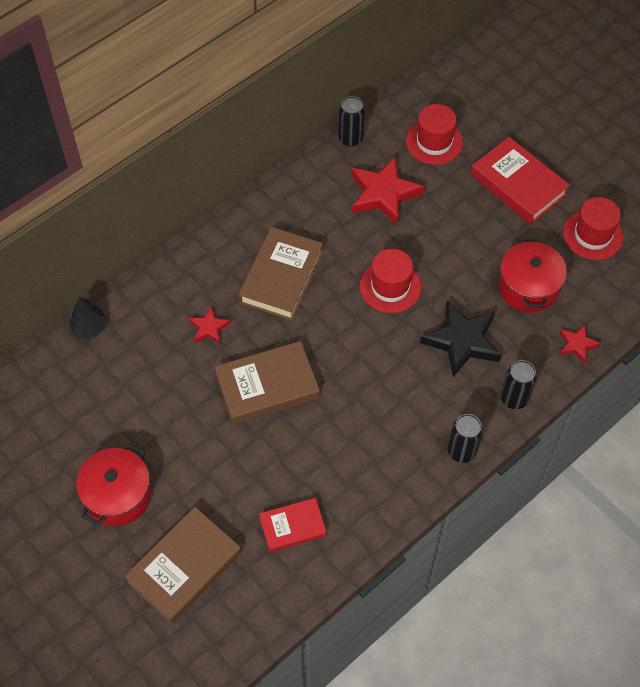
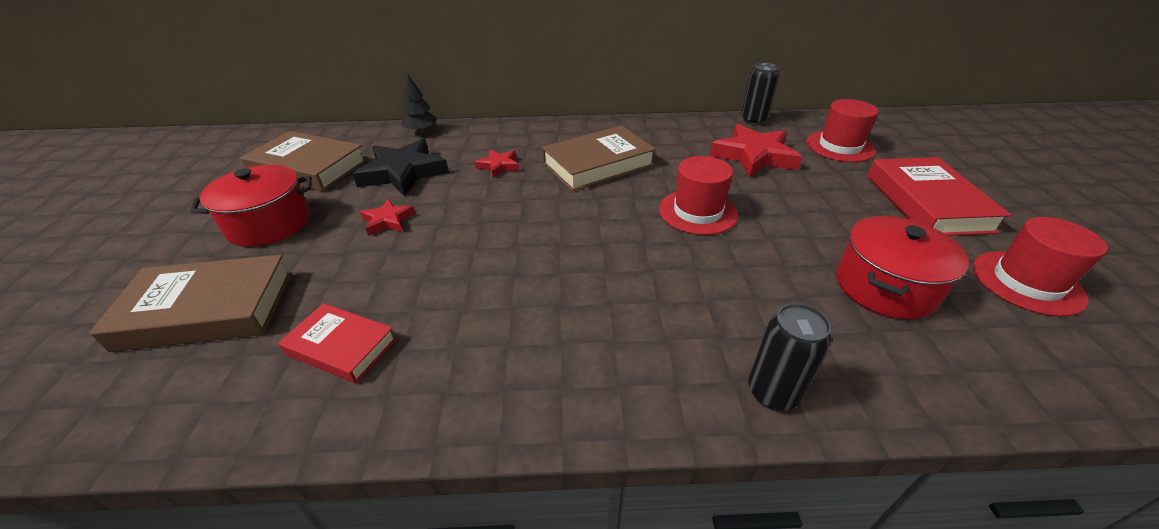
camera: 40 degrees right, 20 degrees down
(267, 387) = (490, 221): brown book -> brown book (308, 168)
(461, 451) = (632, 408): black can -> none
(462, 341) = (743, 291): black star -> black star (403, 173)
(577, 345) = (936, 386): red star -> red star (388, 221)

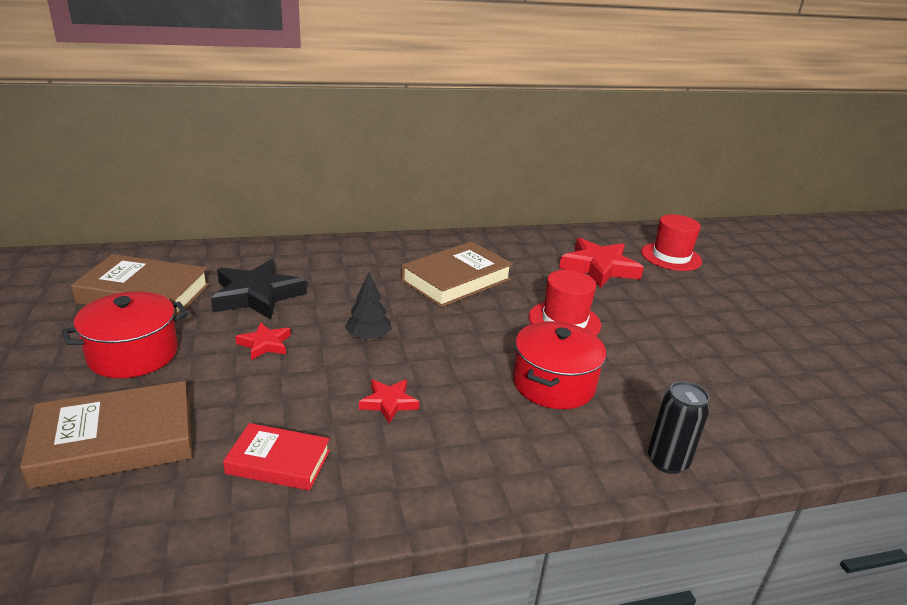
camera: 15 degrees left, 10 degrees down
(421, 131) = (254, 250): black tree -> black tree (368, 337)
(499, 166) = (356, 285): red star -> red star (389, 403)
(753, 120) = (589, 233): black can -> none
(884, 287) = (732, 375): red pot -> red pot (553, 384)
(926, 203) = (751, 304): red book -> none
(1027, 282) = (835, 364): red hat -> none

